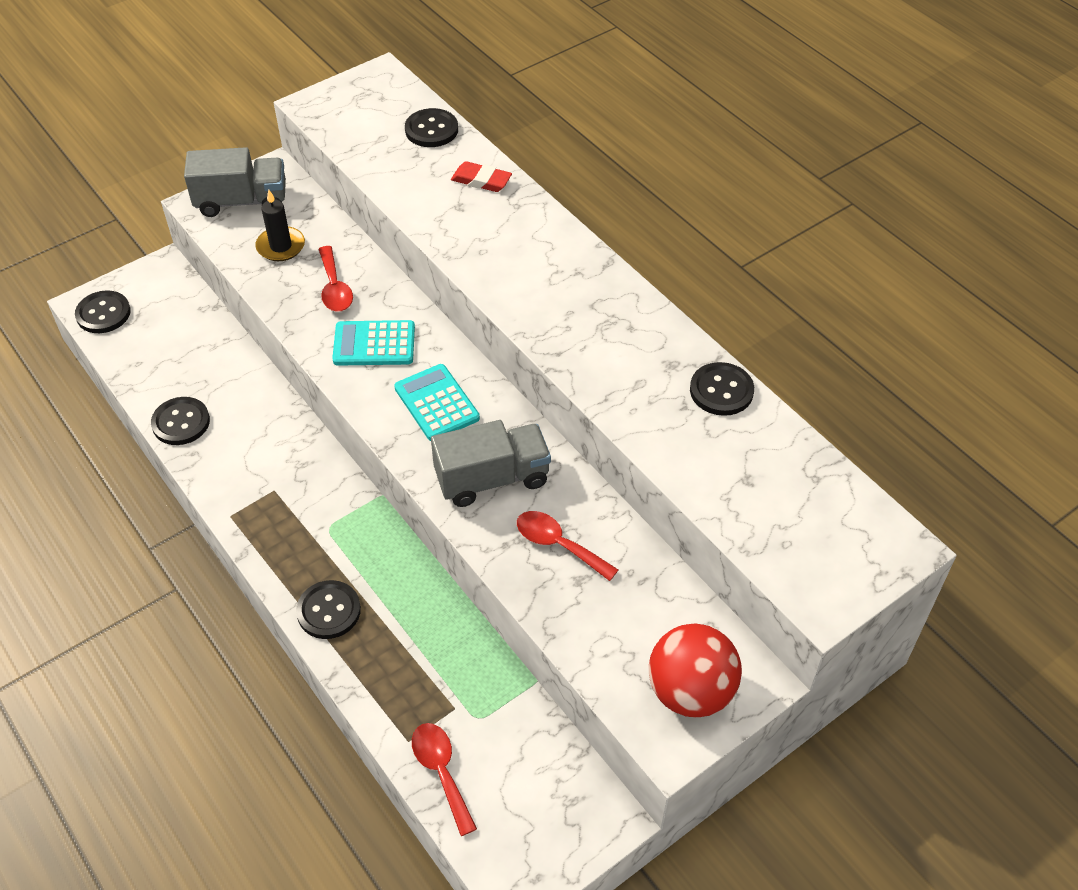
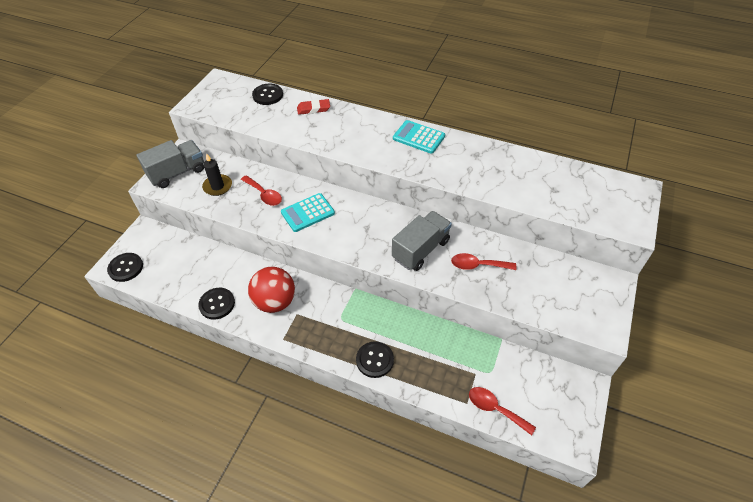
camera: 30 degrees left, 0 degrees up
(437, 403) = (363, 227): turquoise calculator -> turquoise calculator (418, 137)
(690, 691) = (592, 302): red ball -> red ball (275, 302)
(721, 391) = (508, 156): black button -> none

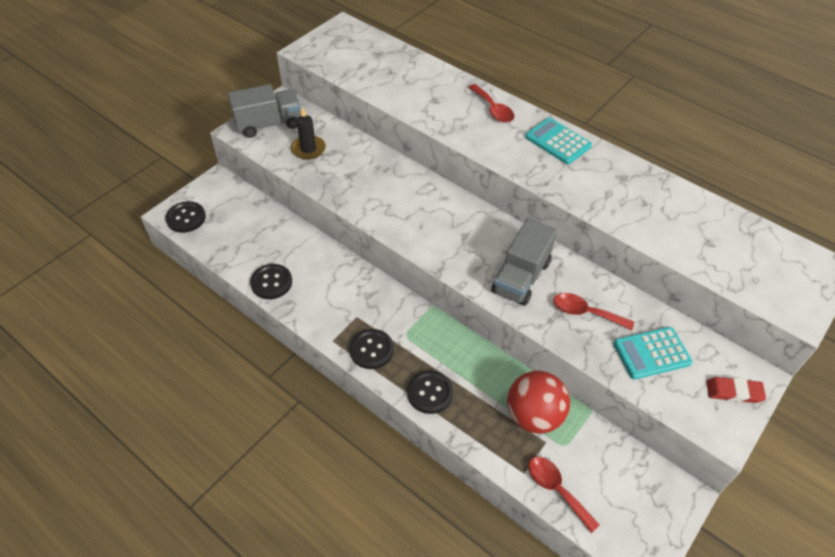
camera: 15 degrees right, 0 degrees up
(264, 194) = (357, 170): red spoon -> red spoon (493, 109)
(268, 95) = (393, 55): black button -> black button (371, 350)
(275, 302) = (336, 296): red ball -> red ball (533, 416)
(308, 213) = (401, 202): turquoise calculator -> turquoise calculator (651, 353)
(313, 109) = (442, 82): red eraser -> red eraser (734, 392)
(420, 250) = (521, 277): grey truck -> grey truck turned 150 degrees clockwise

